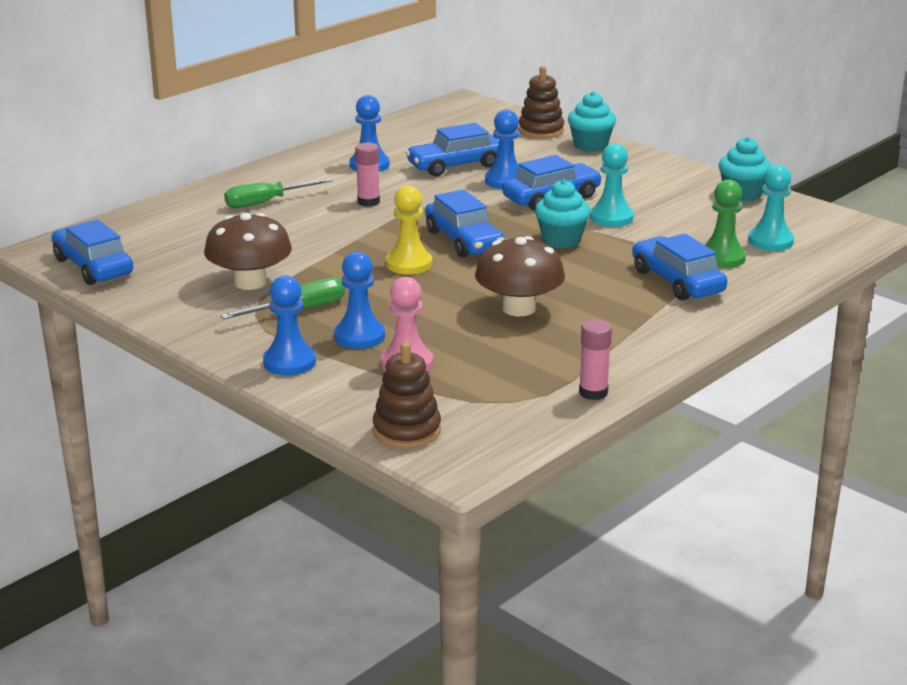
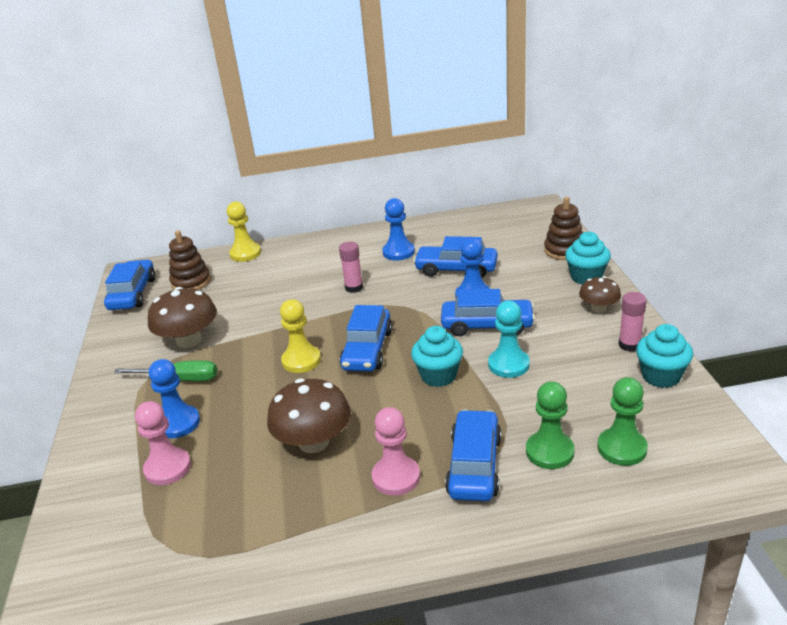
camera: 40 degrees right, 5 degrees up
(179, 203) = (245, 253): none -> yellow pawn
(266, 202) = (293, 268): green screwdriver -> none
(289, 362) = (108, 430): blue pawn -> none
(406, 431) = (74, 545): brown stacking toy -> brown stacking toy (191, 282)
(593, 392) = (242, 576): pink glue stick -> pink glue stick (629, 345)
(625, 306) = (396, 477): none -> pink pawn
(633, 164) = (598, 308): none -> brown mushroom
(770, 241) = (622, 448): turquoise pawn -> green pawn

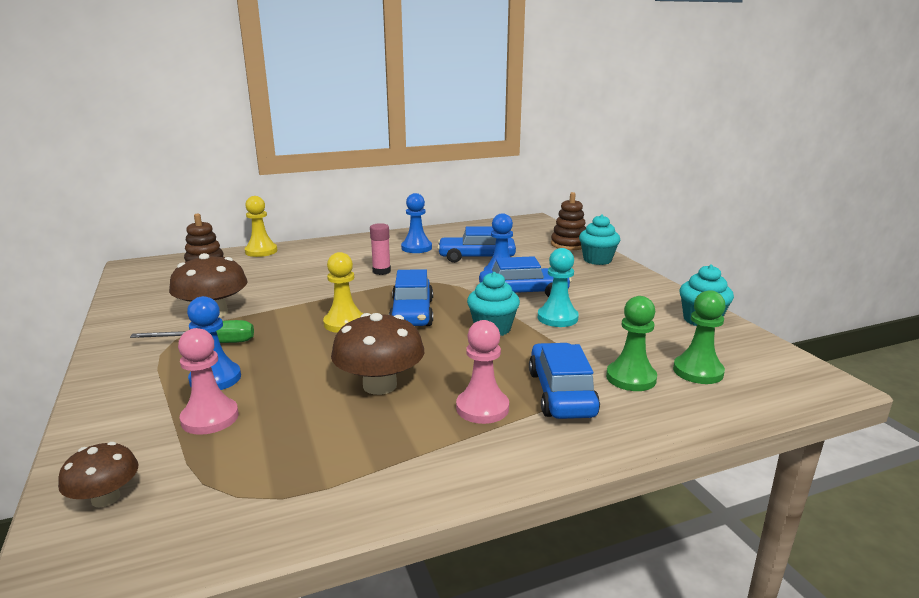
camera: 15 degrees left, 10 degrees down
(133, 294) = (141, 281): blue car -> none
(598, 308) = (619, 279): brown mushroom -> brown mushroom (106, 498)
(629, 345) = (661, 301): pink glue stick -> none

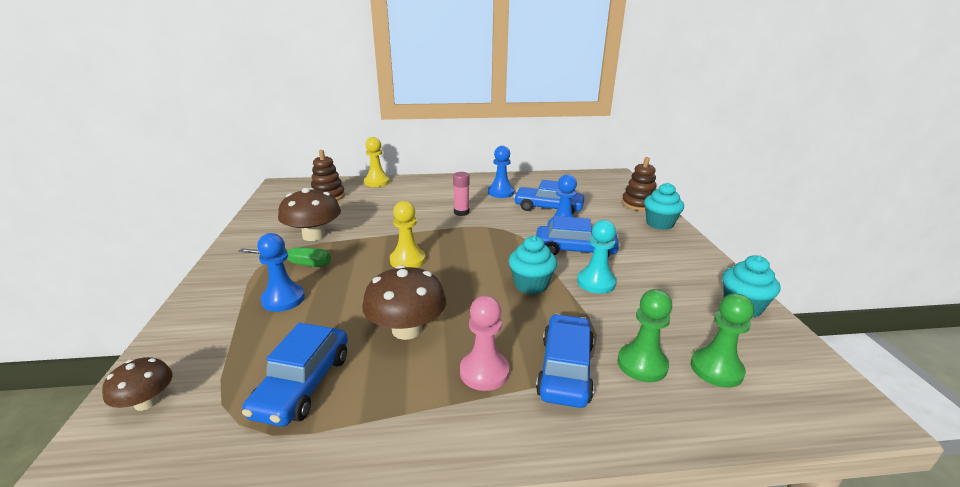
camera: 15 degrees right, 5 degrees up
(210, 418) = (260, 338): pink pawn -> none
(412, 313) = (467, 258): blue car -> blue car (303, 384)

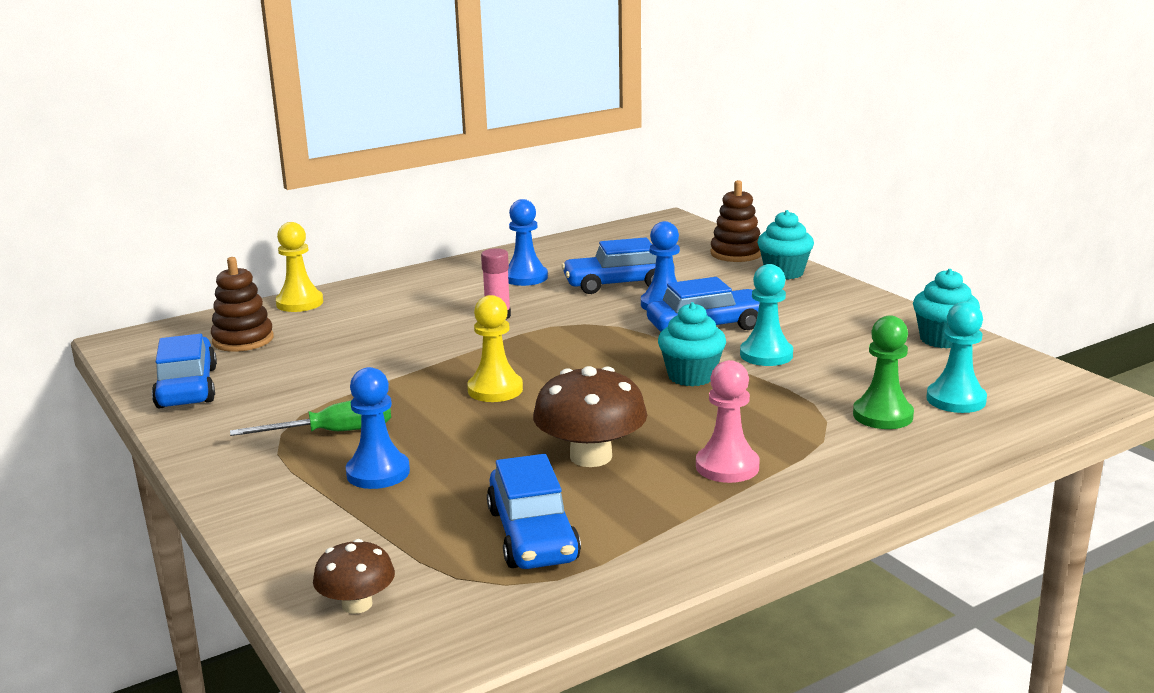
camera: 25 degrees left, 5 degrees down
(313, 235) = (305, 395): brown mushroom -> none
(565, 369) = (810, 441): blue car -> blue car (187, 387)
(716, 369) = (956, 400): green pawn -> turquoise pawn

